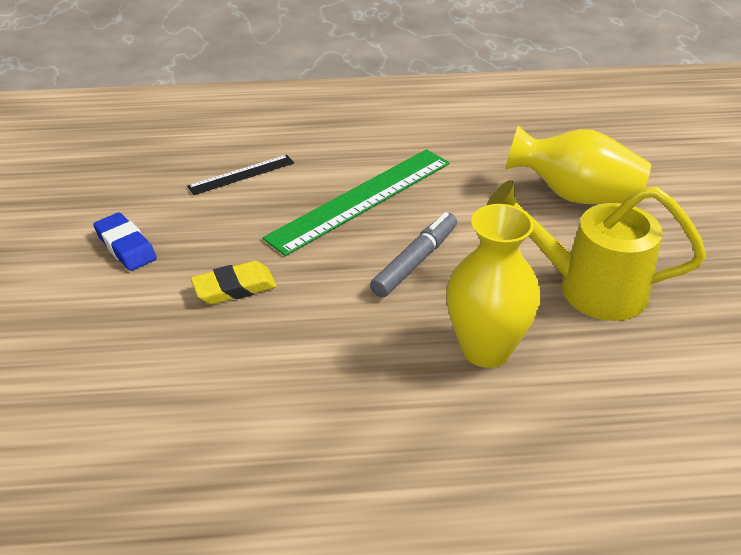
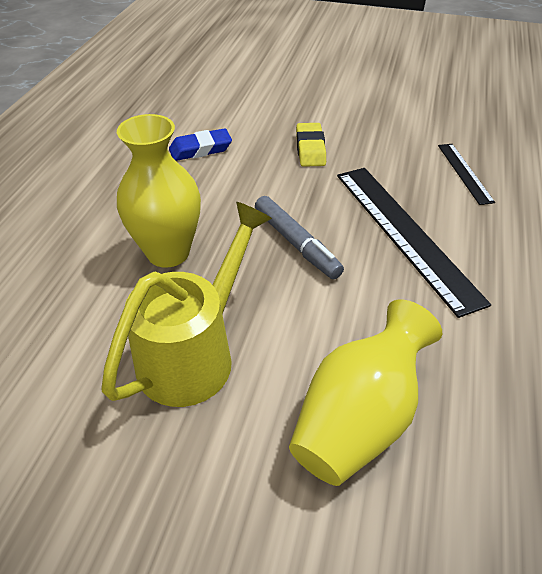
camera: 110 degrees right, 5 degrees up
(126, 246) = (379, 113): blue eraser -> blue eraser (200, 149)
(361, 199) = (404, 233): green ruler -> black ruler

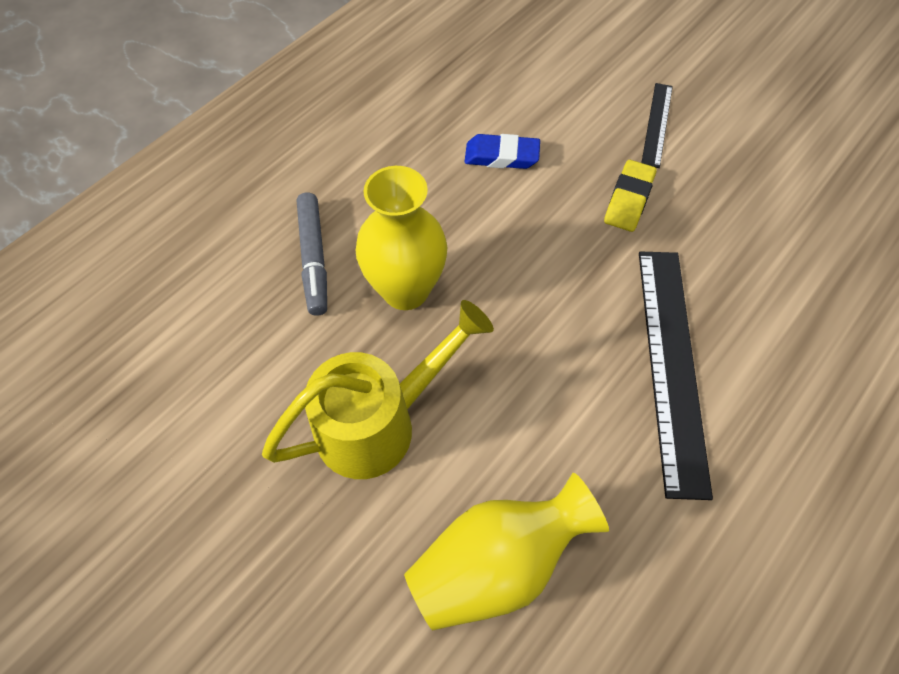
camera: 25 degrees right, 15 degrees up
(296, 243) = (543, 331): grey marker -> grey marker (314, 259)
(464, 172) = (800, 305): black ruler -> black ruler (657, 124)

